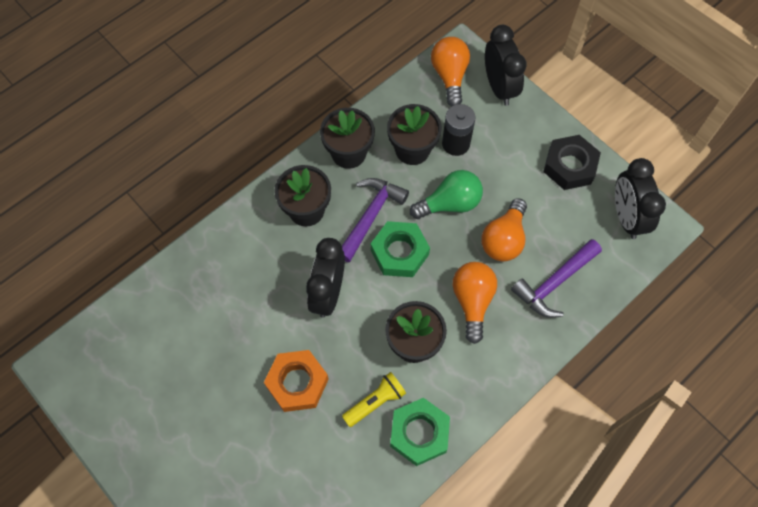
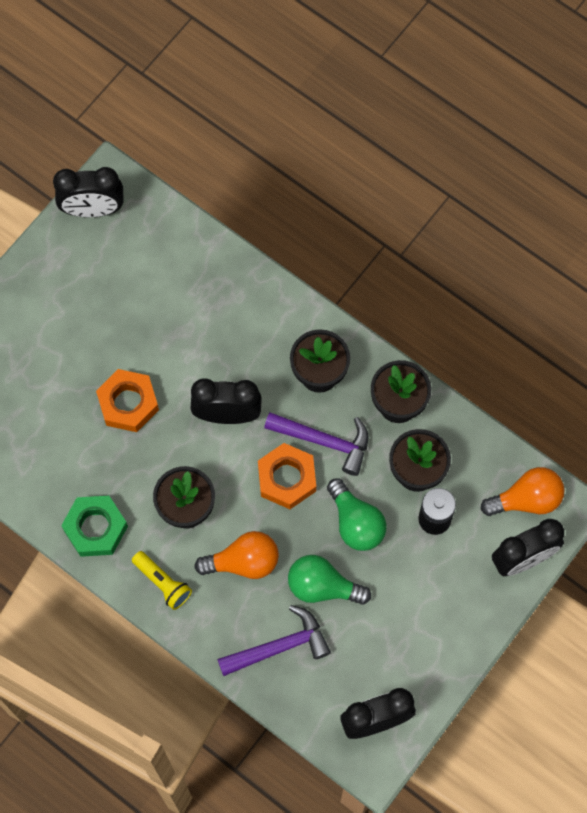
camera: 80 degrees right, 5 degrees up
(82, 388) = (93, 210): none -> black clock
(375, 402) = (120, 481): yellow flashlight -> yellow flashlight (163, 583)
(399, 252) = (287, 478): green nut -> orange nut
(504, 239) = (322, 586): orange light bulb -> green light bulb
(554, 283) = (280, 646): purple hammer -> purple hammer turned 120 degrees clockwise
(570, 166) = (431, 651): black nut -> none

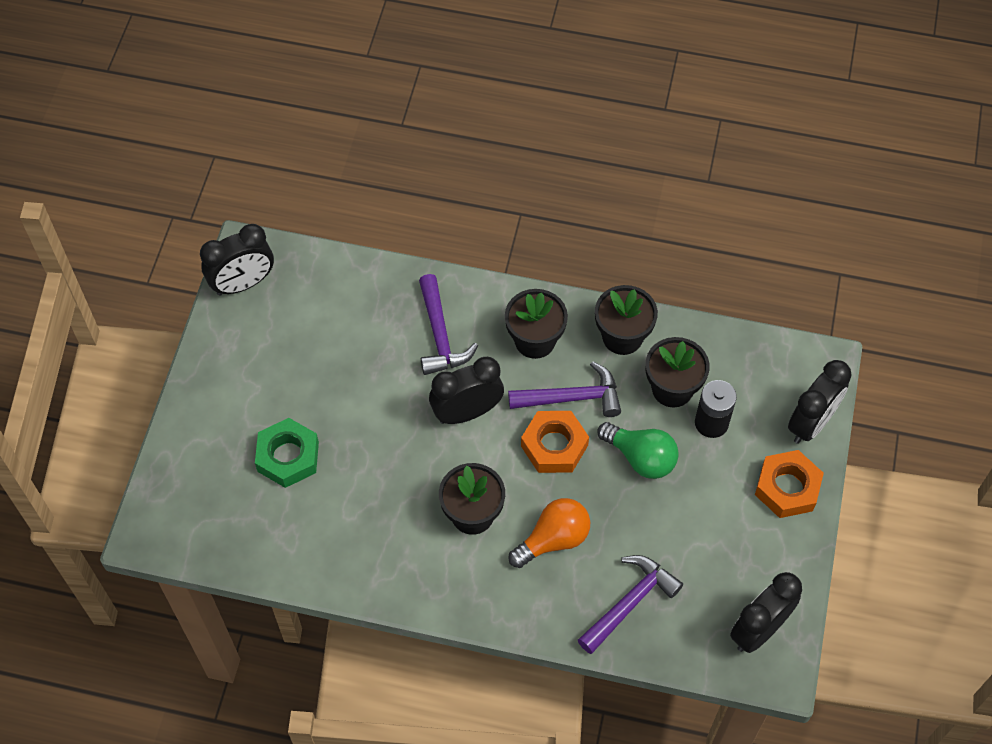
camera: 25 degrees left, 10 degrees down
(95, 528) = (392, 571): green nut -> green nut (288, 457)
(128, 403) = (365, 442): orange nut -> orange nut (787, 488)
(163, 583) = (485, 593): yellow flashlight -> none
(239, 332) = (440, 335): none -> purple hammer
(322, 586) = (641, 529): green light bulb -> none
(526, 499) = (785, 370): orange light bulb -> none

